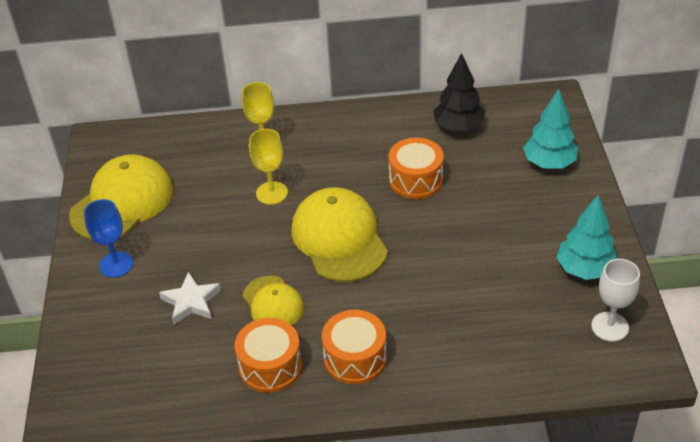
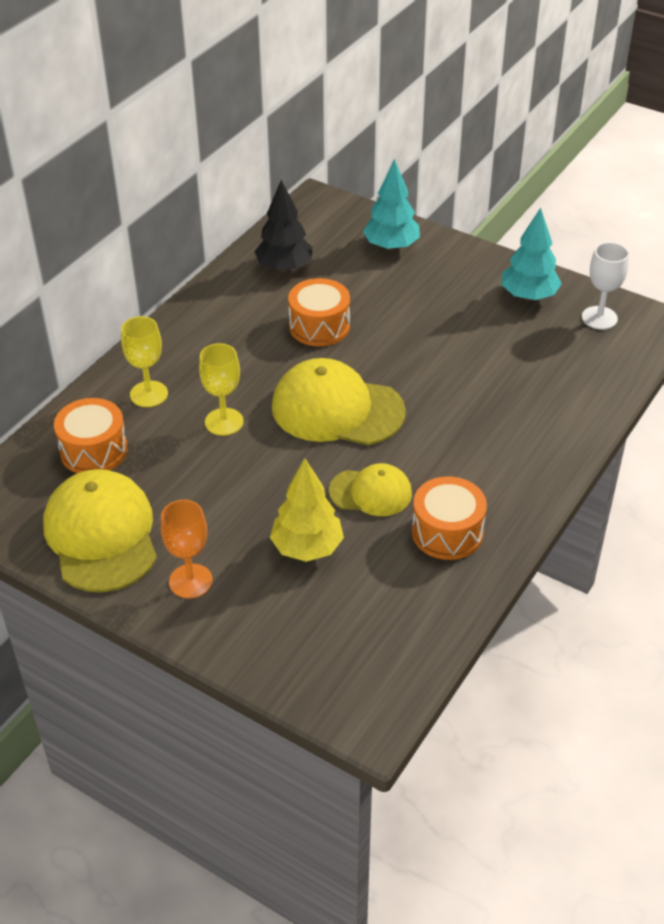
camera: 55 degrees left, 0 degrees up
(116, 264) = (190, 581): blue goblet -> orange goblet
(191, 302) = (307, 548): white star -> yellow tree
(355, 358) = (492, 473): orange drum -> orange drum (94, 450)

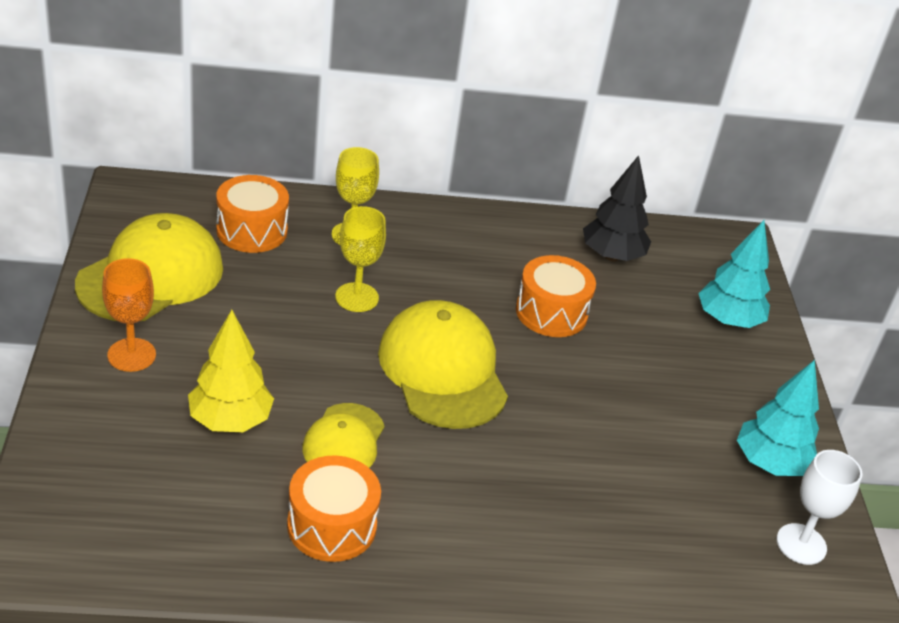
camera: 50 degrees right, 5 degrees down
(371, 492) = (344, 441): yellow cap -> yellow cap turned 45 degrees clockwise

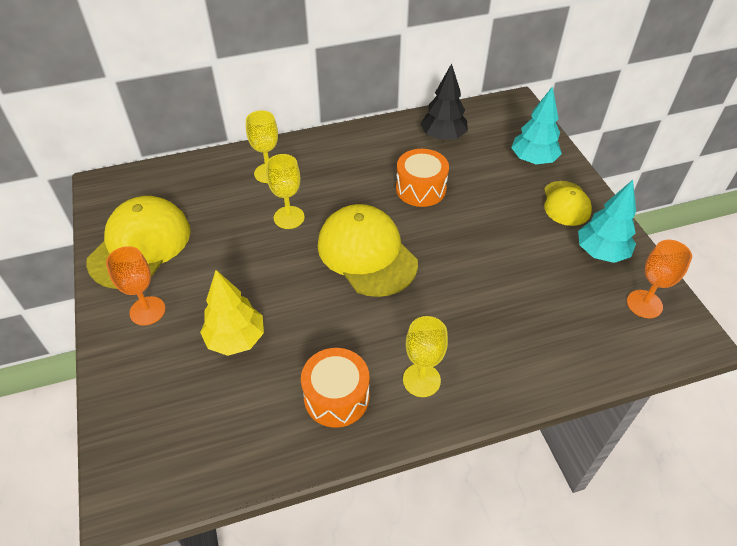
camera: 10 degrees left, 10 degrees up
(252, 230) = (199, 190): orange drum -> none
(344, 441) = (320, 328): yellow cap -> yellow cap (566, 203)
(451, 540) = (421, 380): none -> yellow goblet
(801, 544) = (644, 304): white goblet -> orange goblet

